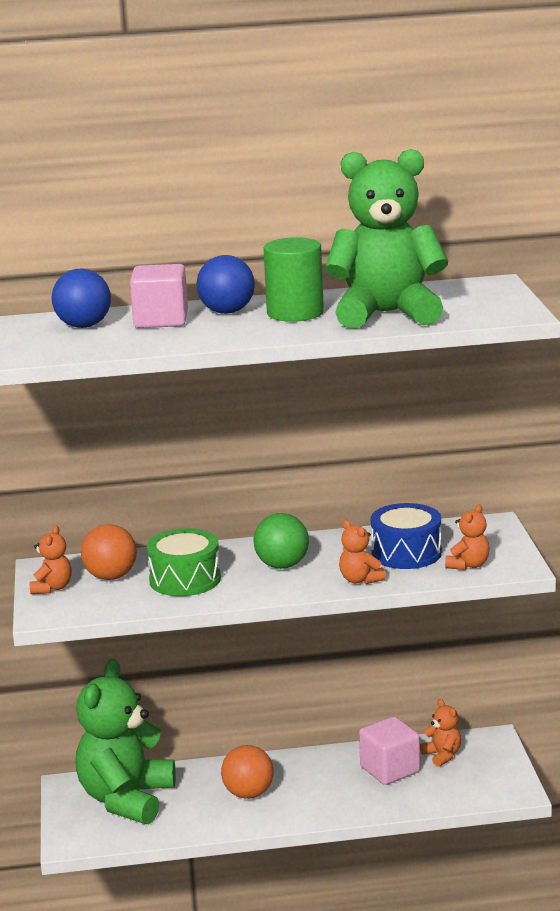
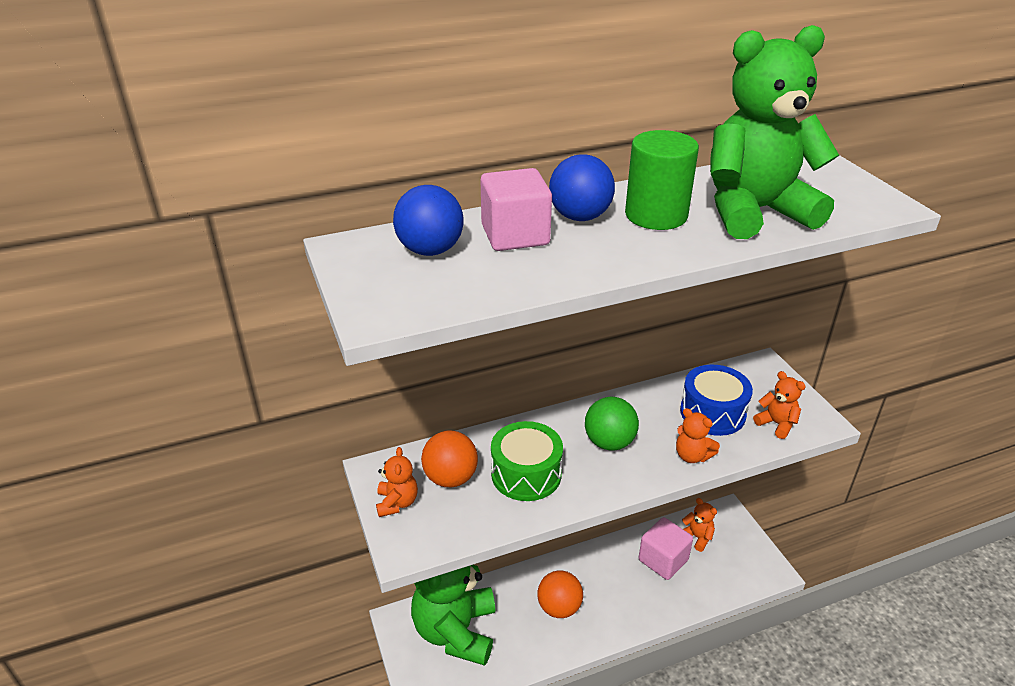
camera: 15 degrees left, 15 degrees up
(468, 565) = (776, 424): orange teddy bear -> orange teddy bear turned 60 degrees counterclockwise

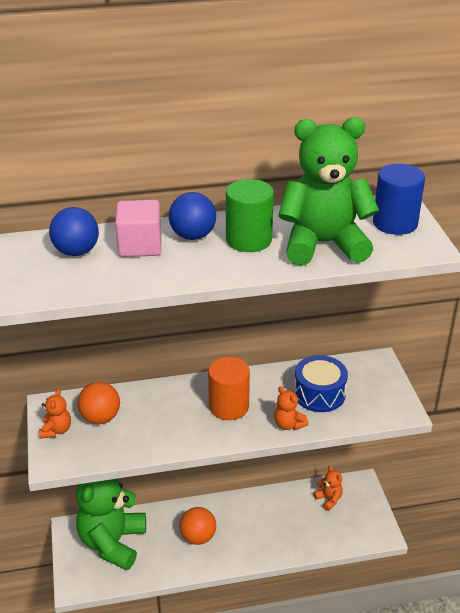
camera: 10 degrees right, 0 degrees up
(526, 474) = (157, 422): green drum -> none
(609, 442) = (229, 406): green ball -> orange cylinder
(663, 560) = (294, 513): pink cube -> none
(776, 424) = (366, 408): orange teddy bear -> none
(825, 180) = (395, 223): none -> blue cylinder

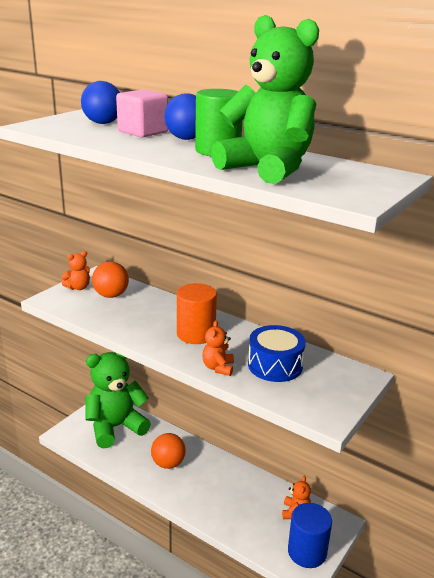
camera: 45 degrees right, 10 degrees down
(395, 223) = (362, 181): blue cylinder -> blue cylinder (307, 552)

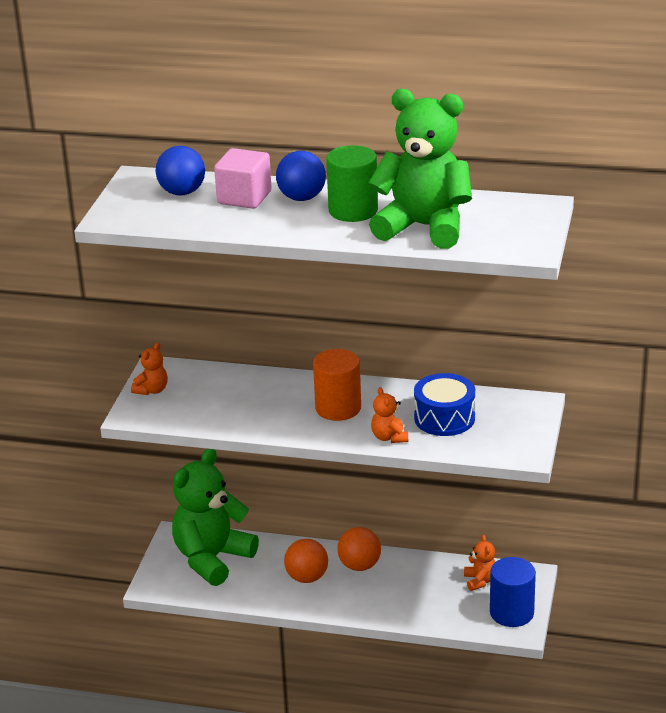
camera: 20 degrees left, 5 degrees up
(111, 295) = (201, 389): orange ball -> orange ball (359, 566)

